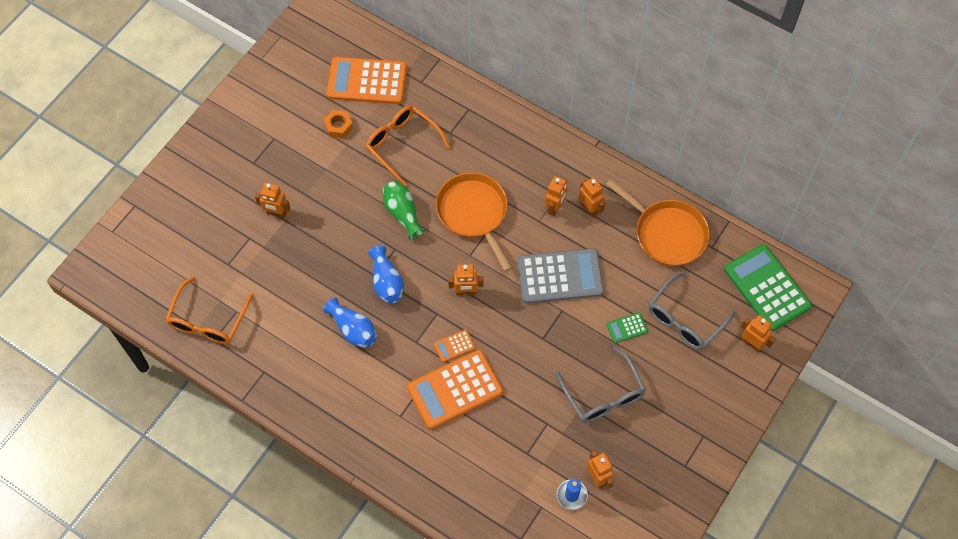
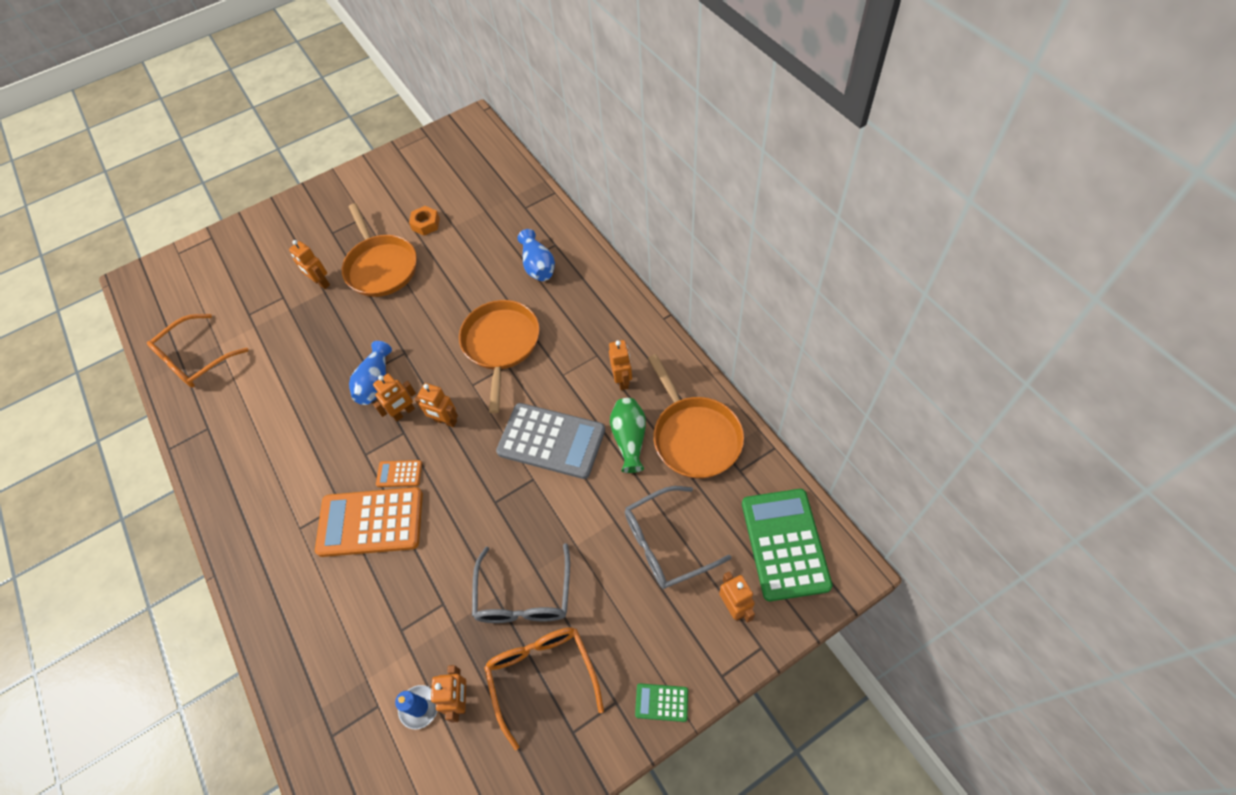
camera: 30 degrees right, 5 degrees down
(323, 180) = (381, 267): none -> orange pan
(353, 329) = (314, 418): blue vase -> blue vase (538, 265)
(367, 81) = (476, 193): orange calculator -> none
(402, 144) = (473, 257): orange glasses -> orange glasses (542, 675)
(402, 213) = (433, 321): green vase -> green vase (629, 439)
(555, 207) = (586, 366): orange robot -> orange robot (404, 413)
(627, 328) = (593, 527): green calculator -> green calculator (661, 702)

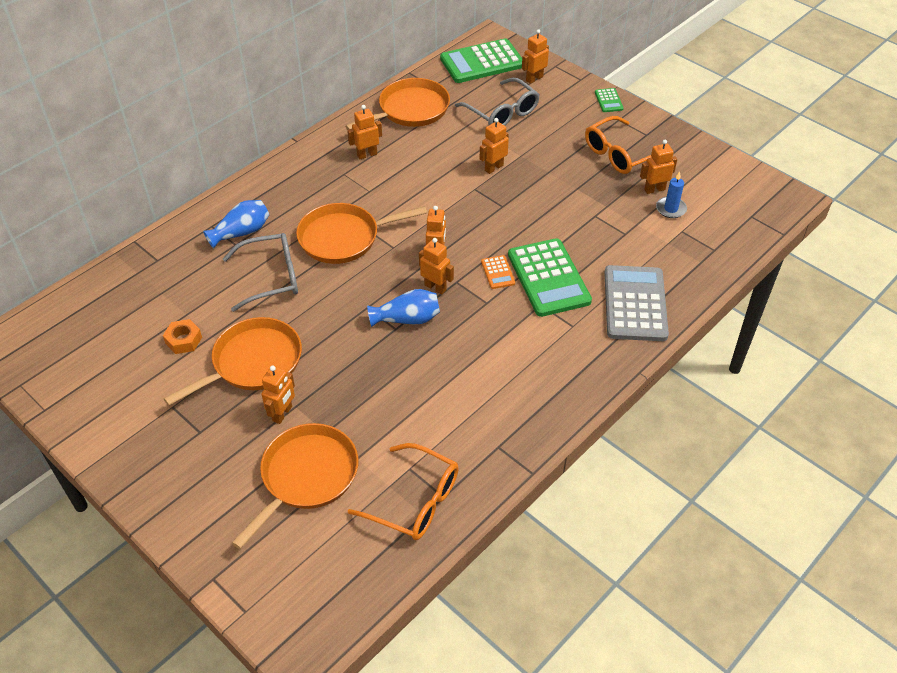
camera: 110 degrees left, 10 degrees down
(257, 293) = (306, 476): none -> orange pan
(370, 522) = (548, 278): orange calculator -> green calculator
(524, 596) = (570, 174): grey glasses -> grey glasses (271, 277)
(551, 441) = (436, 185): grey calculator -> grey calculator (635, 304)
(562, 508) = (493, 168): none -> orange robot
(629, 439) = (422, 142): green vase -> none

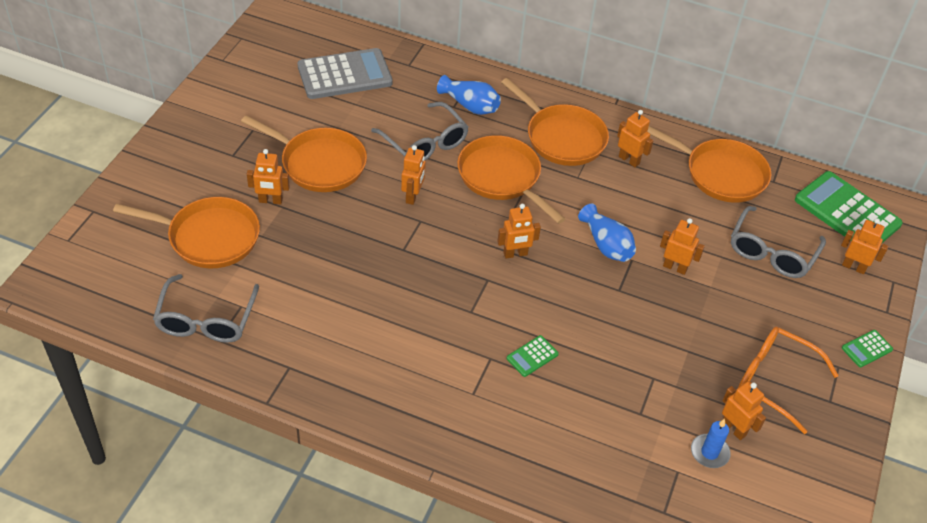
camera: 65 degrees right, 0 degrees up
(183, 340) = (325, 112): orange nut -> none
(318, 185) = (562, 137): none -> orange pan
(407, 319) = (419, 255): blue vase -> blue vase (606, 245)
(415, 501) = (206, 320): orange glasses -> grey glasses
(435, 287) = (471, 265): orange robot -> orange robot (413, 196)
(498, 272) = (518, 310): orange calculator -> none
(548, 278) = (532, 356): green calculator -> green calculator, size x0.44
(635, 304) = (533, 445): grey calculator -> grey calculator (344, 75)

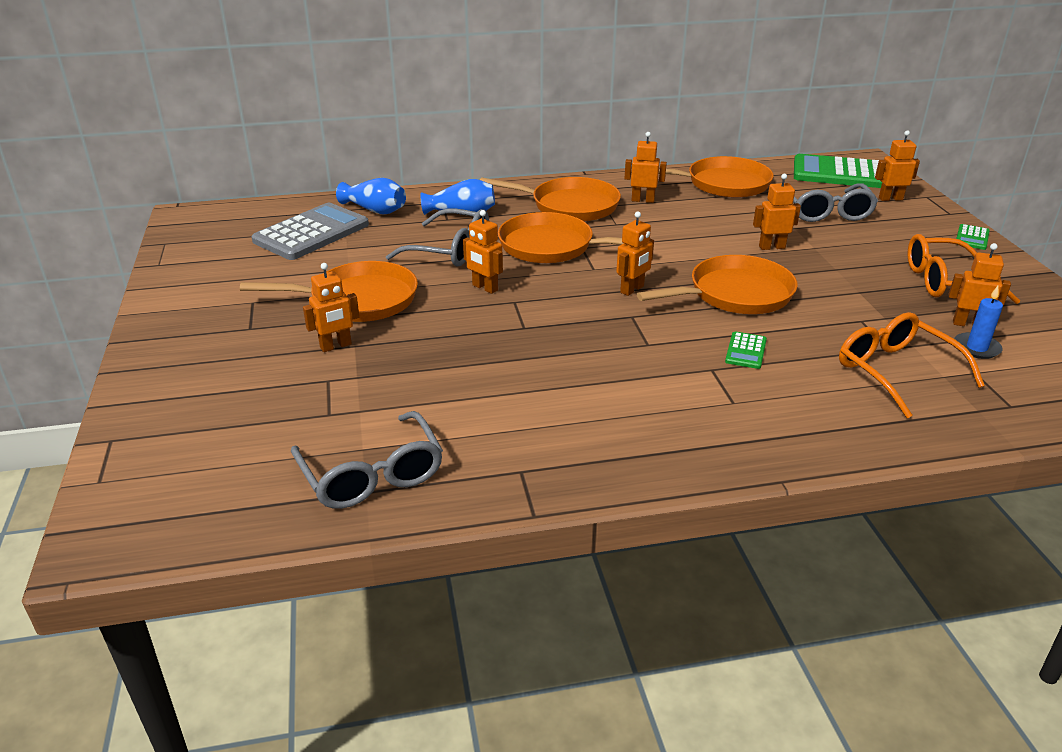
camera: 30 degrees left, 15 degrees down
(209, 237) = (294, 402): orange pan -> orange pan (735, 294)
(413, 196) = (484, 288): orange robot -> orange robot turned 150 degrees clockwise
(606, 245) = (699, 254): blue vase -> blue vase (375, 210)
(618, 436) = (895, 371): none -> orange glasses

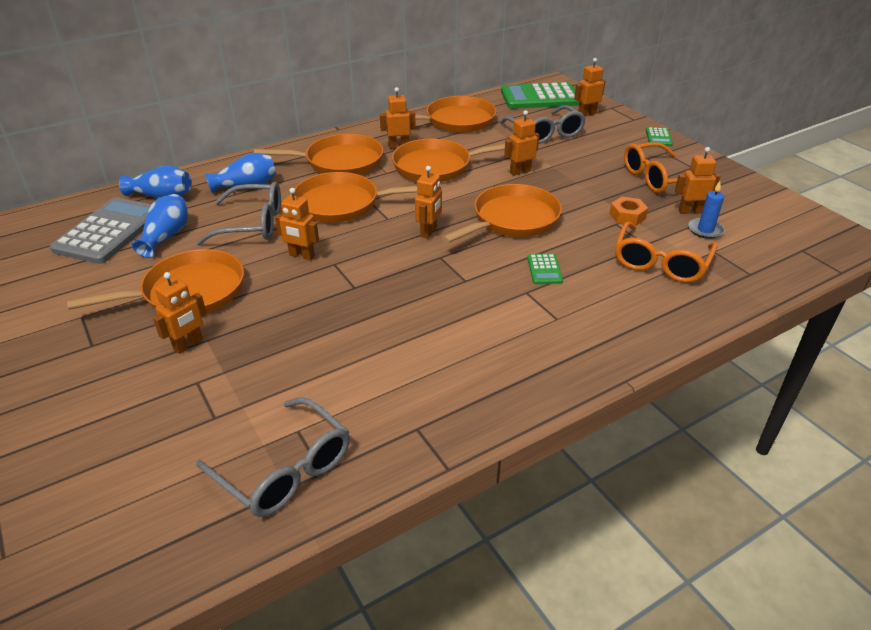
camera: 20 degrees left, 5 degrees up
(361, 246) = (166, 236): none -> blue vase
(675, 226) = (436, 166): none -> orange pan
(880, 315) = (627, 216): none -> orange nut
(895, 371) = (660, 263): orange glasses -> orange glasses turned 105 degrees counterclockwise

